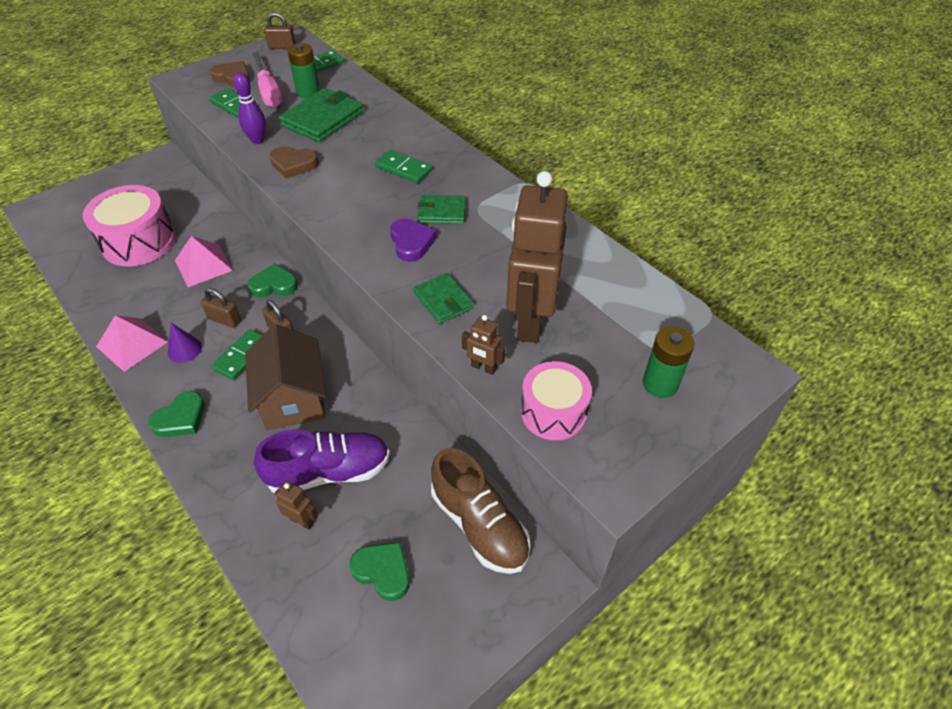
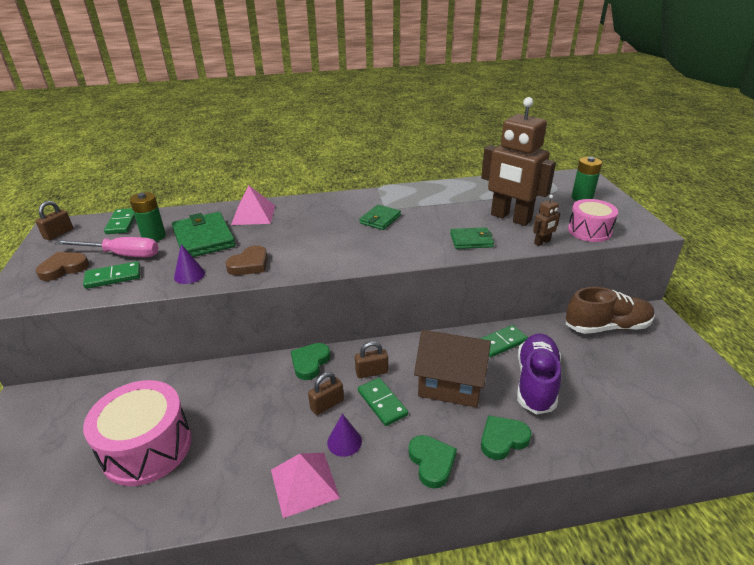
camera: 60 degrees left, 15 degrees down
(203, 265) = (238, 403): pink pyramid -> pink pyramid (253, 214)
(257, 140) = (189, 275): purple bowling pin -> purple cone
(302, 520) = (576, 408): brown robot -> none
(383, 571) = (632, 378): green heart -> green heart (503, 439)
(403, 169) = (315, 221): green domino -> green domino (501, 343)
(411, 242) = (401, 237): purple heart -> none

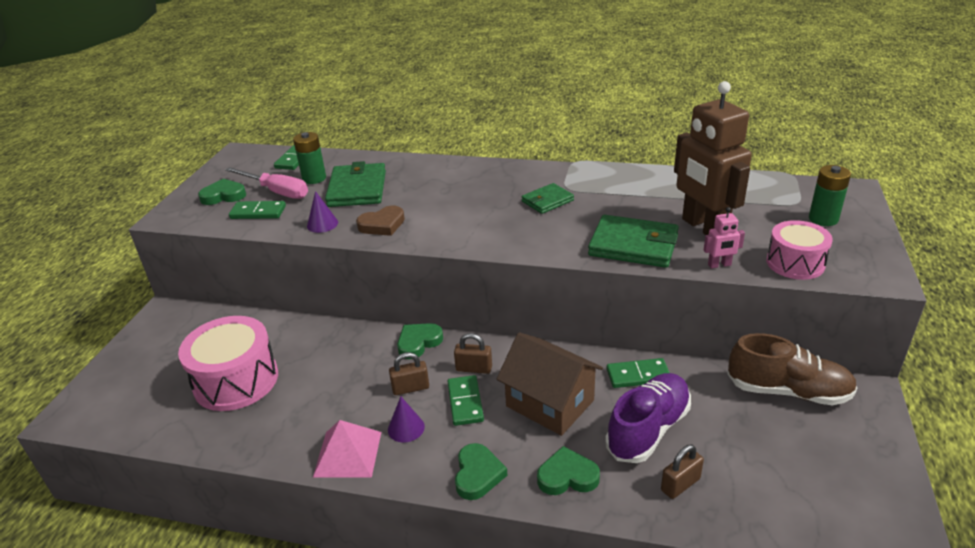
camera: 25 degrees right, 0 degrees up
(58, 234) = (237, 160): brown padlock -> brown padlock (680, 484)
(64, 268) = (223, 196): brown heart -> green heart
(253, 214) = (419, 172): pink pyramid -> none
(471, 240) = (633, 245): green wallet -> green wallet, size x1.69
(542, 242) = (719, 265): brown robot -> pink robot

